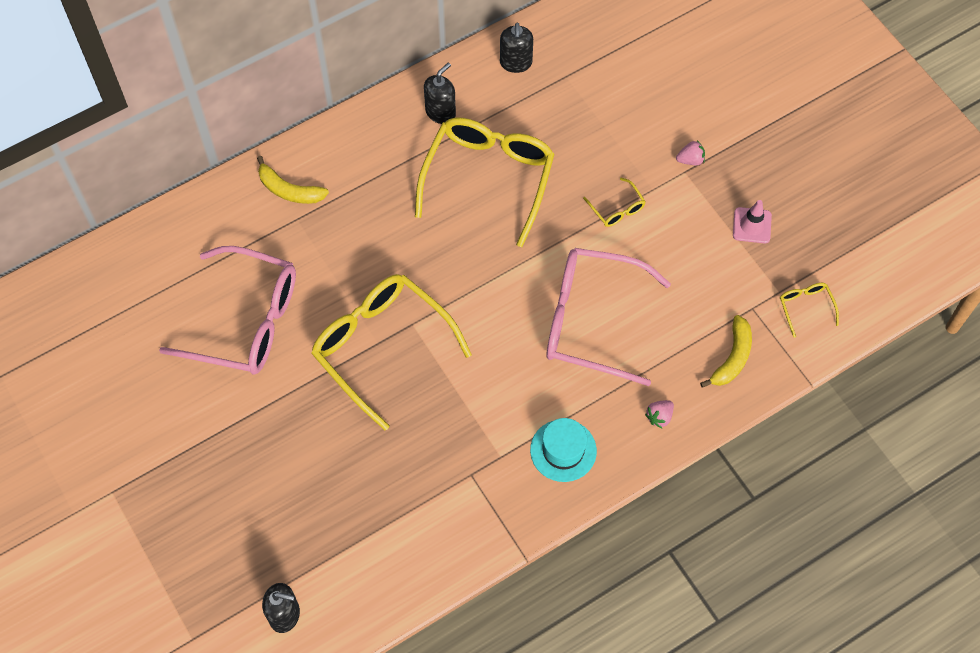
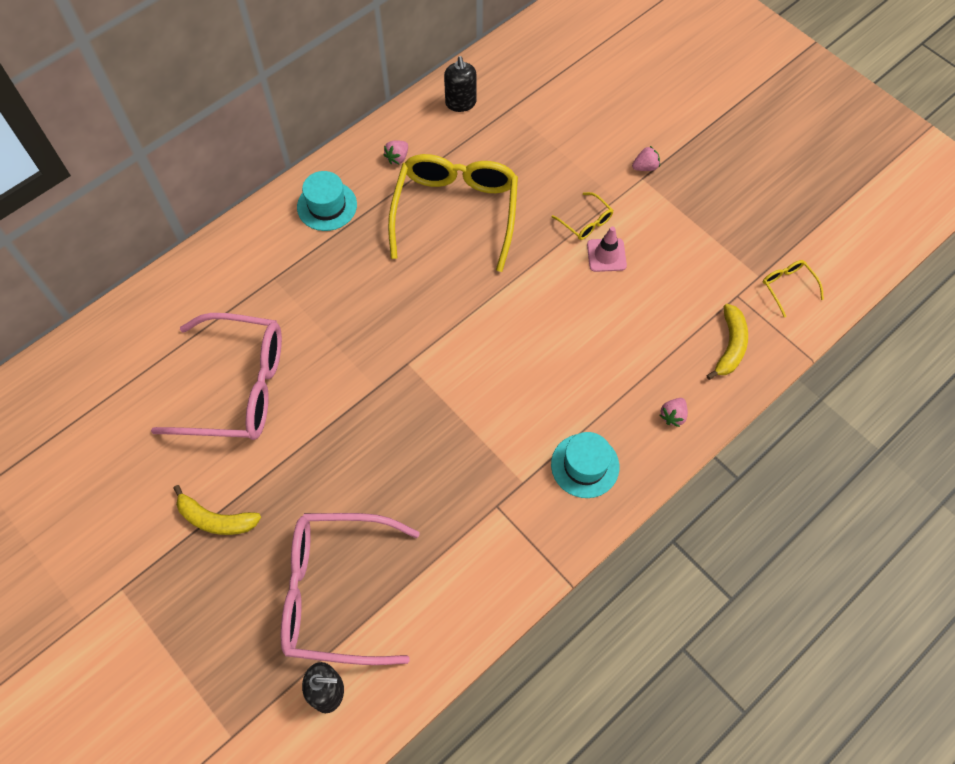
camera: 10 degrees left, 0 degrees up
(289, 190) = (261, 252): yellow banana -> yellow banana (216, 519)
(361, 152) = (327, 206): none -> turquoise hat
(383, 348) = (382, 392): yellow glasses -> none
(440, 112) = (397, 158): black soap dispenser -> pink strawberry
(593, 321) = (586, 332): pink glasses -> pink glasses (338, 592)
(752, 225) = (717, 218): pink traffic cone -> pink traffic cone (606, 255)

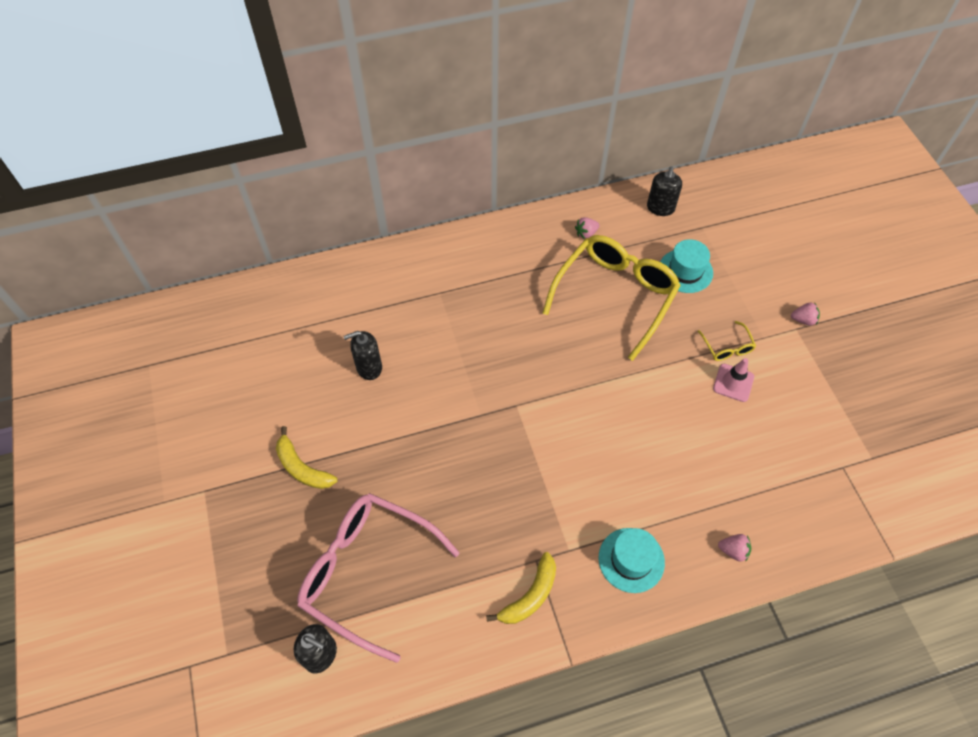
camera: 25 degrees right, 5 degrees down
(236, 387) = (369, 367): pink glasses -> black soap dispenser
(327, 206) = (510, 251): turquoise hat -> turquoise hat (685, 271)
(673, 416) = (733, 550): pink strawberry -> pink strawberry turned 135 degrees counterclockwise
(730, 346) = (816, 510): yellow banana -> yellow banana (530, 595)
(788, 287) = (897, 479): yellow glasses -> none

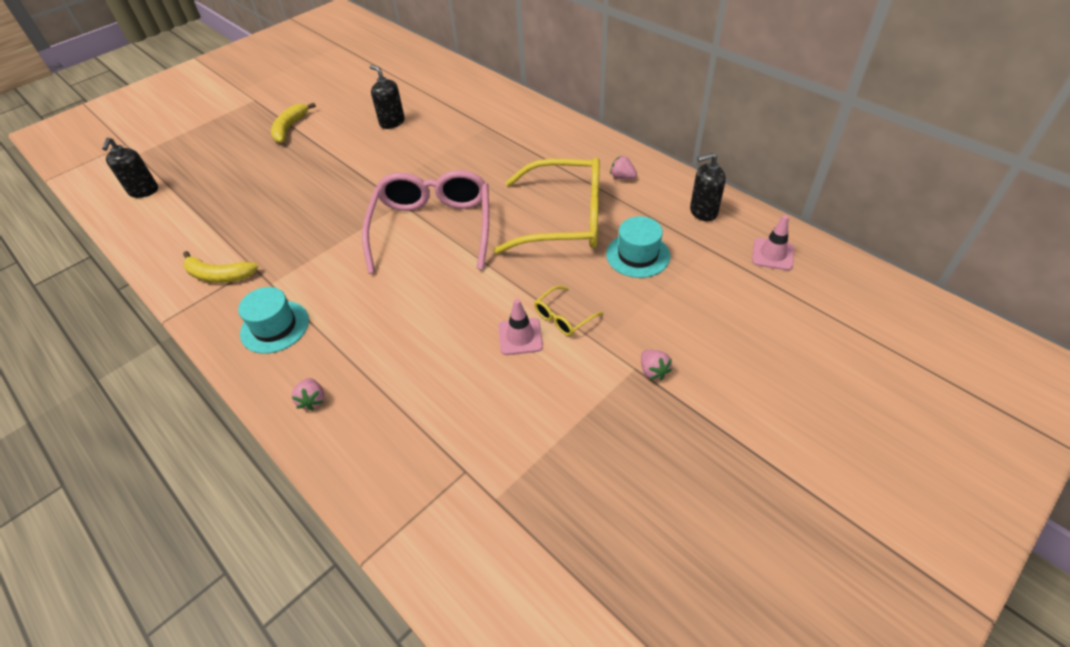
camera: 65 degrees right, 10 degrees down
(369, 573) = (214, 188): pink glasses -> pink glasses (432, 229)
(728, 197) = (772, 254): none -> pink traffic cone

